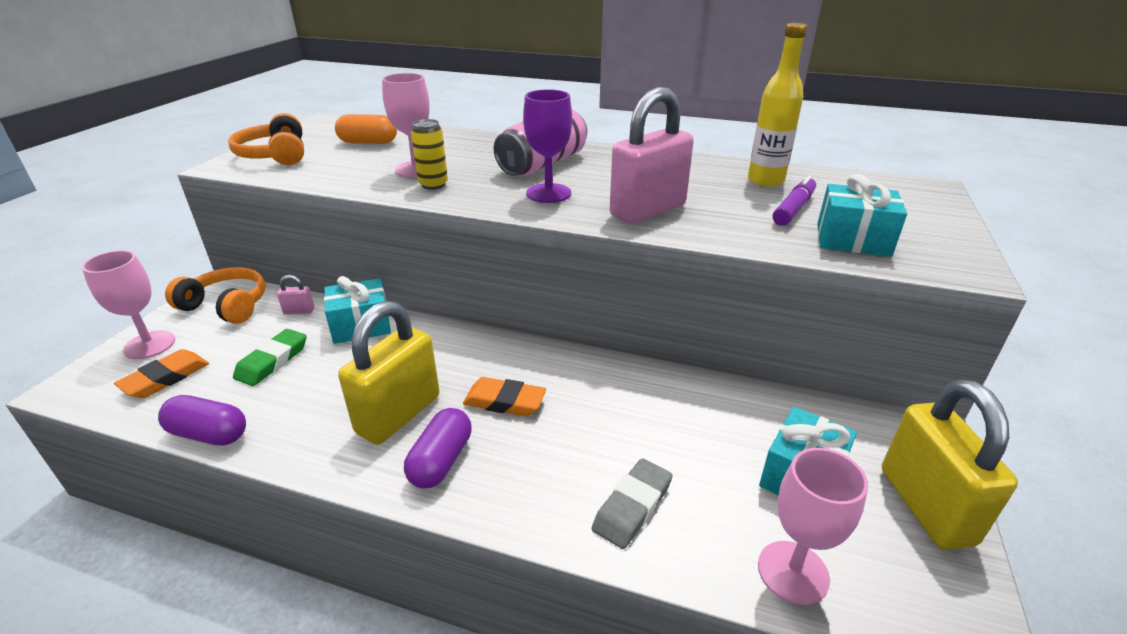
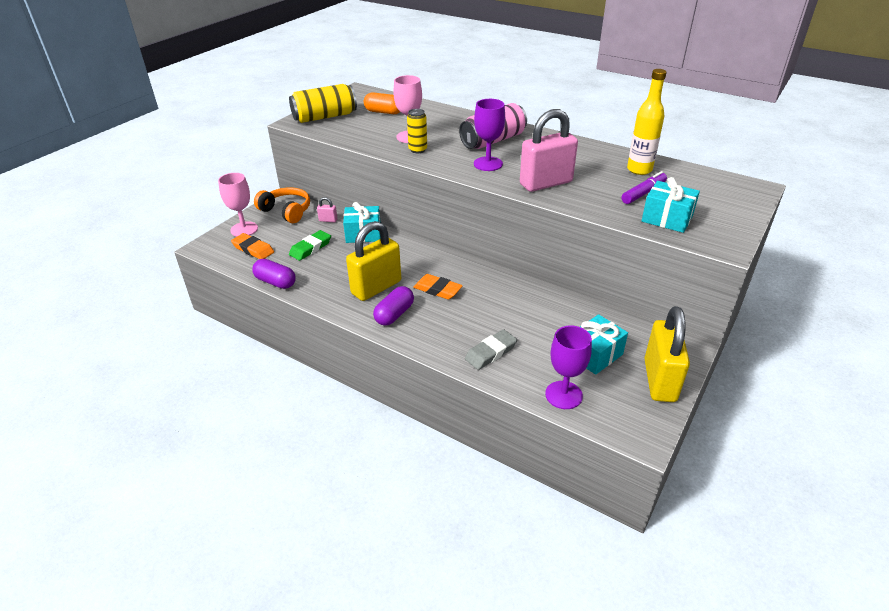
camera: 15 degrees right, 5 degrees up
(165, 378) = (253, 249): orange eraser -> orange eraser turned 75 degrees clockwise
(275, 155) = (325, 117): orange headphones -> yellow can
(793, 572) = (563, 395): pink goblet -> purple goblet

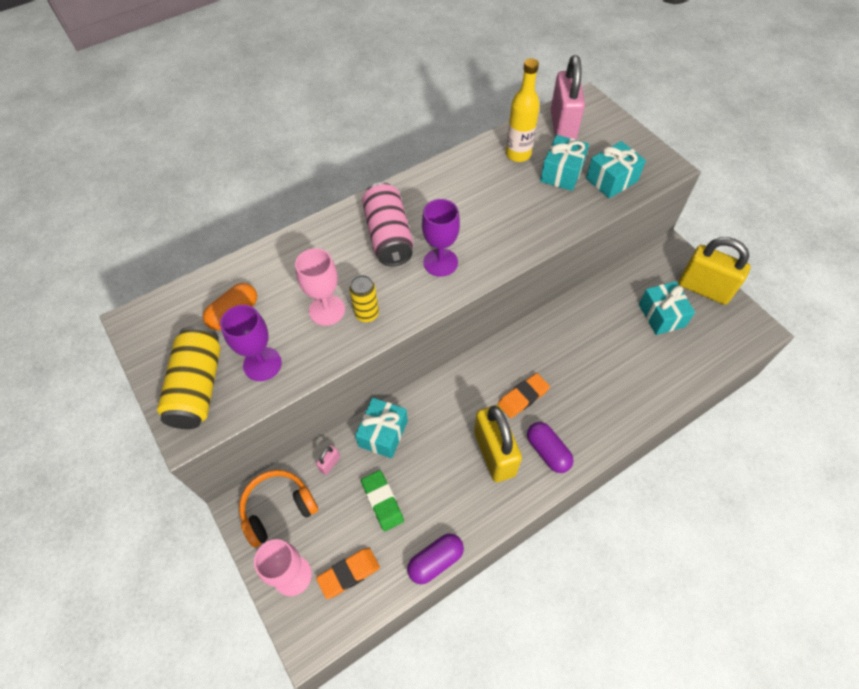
camera: 65 degrees left, 20 degrees up
(491, 352) = (633, 390): grey eraser -> none
(546, 183) = (508, 233): pink padlock -> pink padlock (562, 126)
(563, 395) = (702, 360): purple goblet -> purple goblet (262, 364)
(643, 193) = (562, 173): purple marker -> turquoise gift

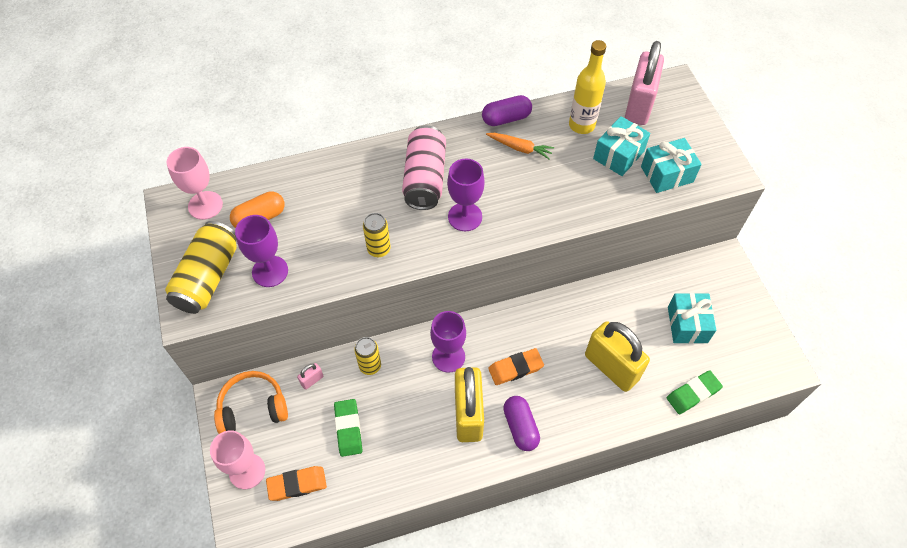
camera: 15 degrees right, 0 degrees up
(327, 310) = (343, 236): pink goblet -> pink goblet (205, 205)
(383, 433) = (370, 366): turquoise gift -> yellow can
(435, 561) = (378, 497): purple capsule -> purple capsule (506, 118)
(456, 404) = (448, 357): none -> purple goblet
(469, 187) = (520, 148): none -> orange carrot
(690, 376) = (693, 394): none -> green eraser
(704, 289) = (743, 309): yellow padlock -> yellow padlock (611, 367)

